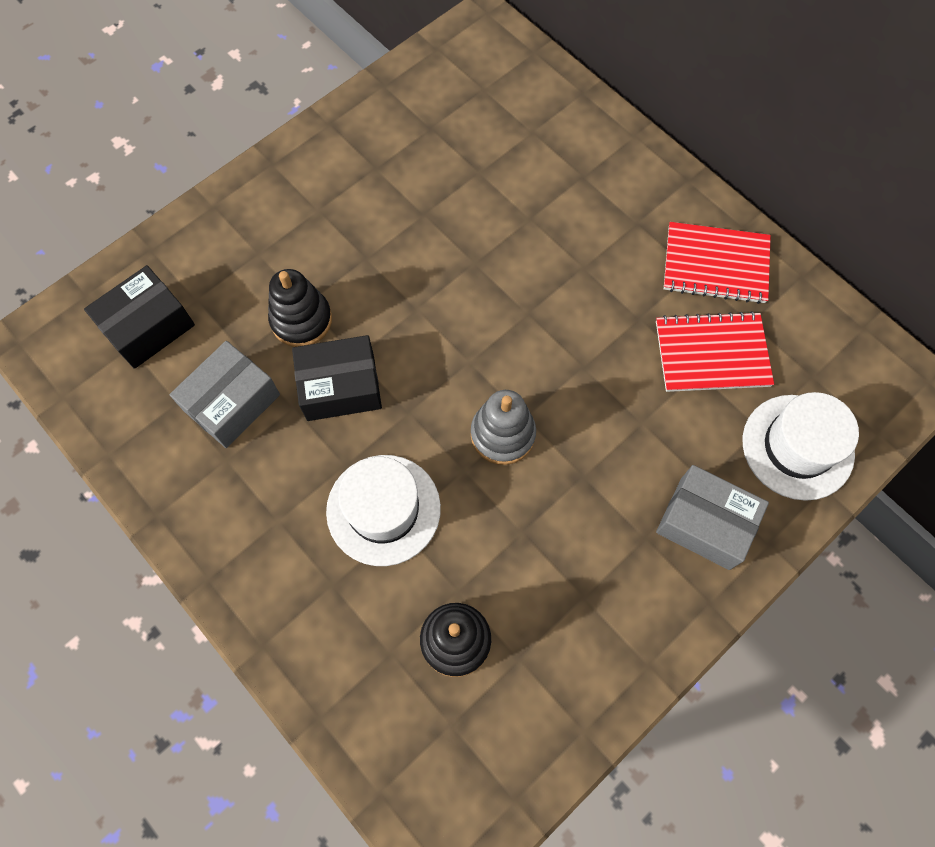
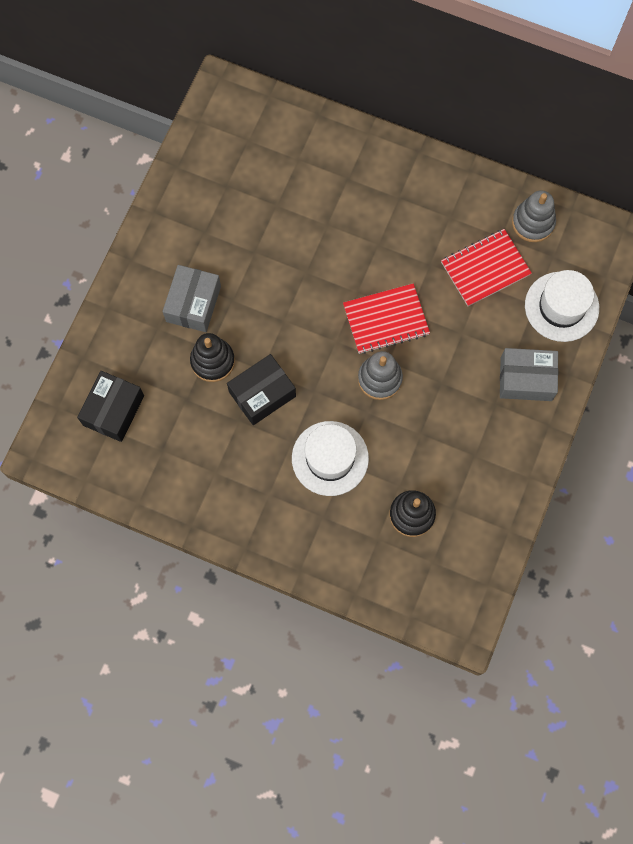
camera: 25 degrees left, 5 degrees up
(232, 403) = (198, 435): grey box -> grey box (193, 304)
(715, 265) = (462, 206): red notebook -> red notebook (386, 320)
(802, 323) = (533, 223): none -> grey stacking toy

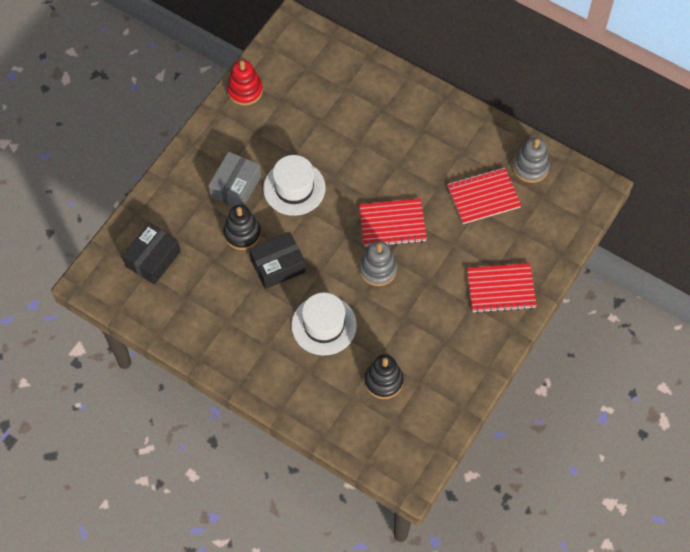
camera: 10 degrees right, 10 degrees down
(180, 181) = (245, 90): none -> red stacking toy
(526, 379) = (501, 289): grey box -> red notebook
(561, 306) = (542, 236): white hat -> white hat (294, 188)

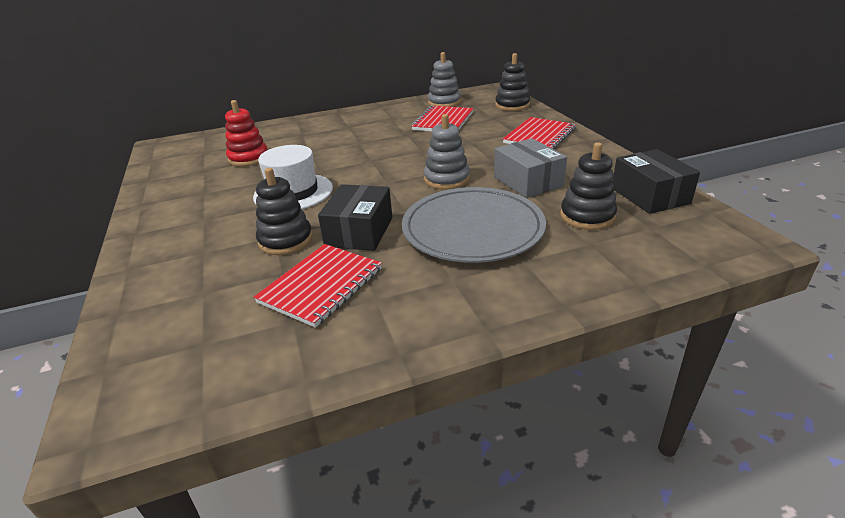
camera: 50 degrees left, 30 degrees down
(153, 259) = (195, 327): black box -> black box (649, 196)
(236, 187) = (230, 224): grey box -> grey box (528, 181)
(245, 90) = (156, 184): red stacking toy -> red stacking toy (248, 158)
(324, 325) = (472, 229): white hat -> grey plate
(392, 224) = (410, 159): red notebook -> red notebook (321, 285)
(562, 229) = (512, 105): none -> black stacking toy

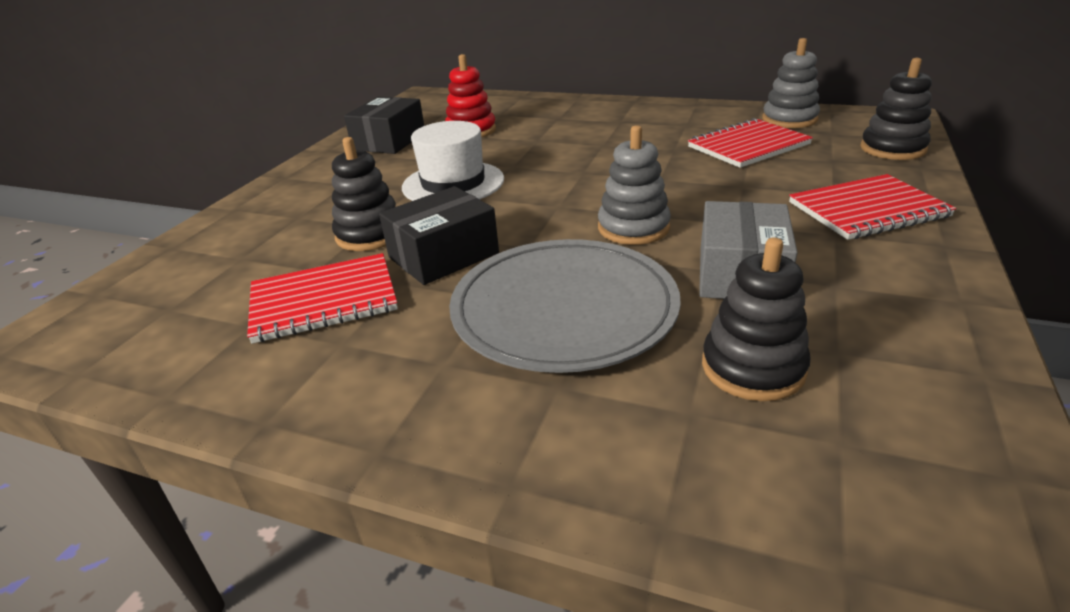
camera: 40 degrees right, 0 degrees up
(649, 196) = (927, 385): black box -> black box (389, 141)

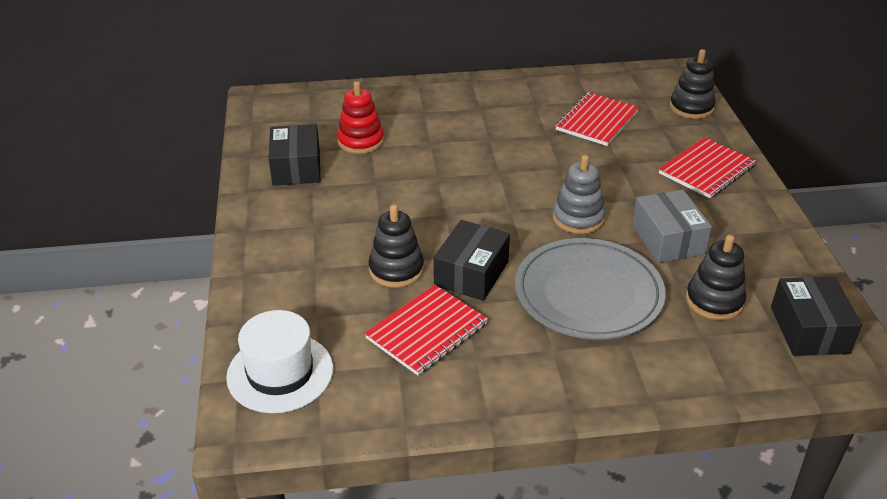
camera: 30 degrees left, 5 degrees up
(453, 183) = (408, 205): white hat -> white hat (280, 373)
(789, 119) = (606, 85): grey stacking toy -> none
(914, 465) = (809, 330): none -> black box

